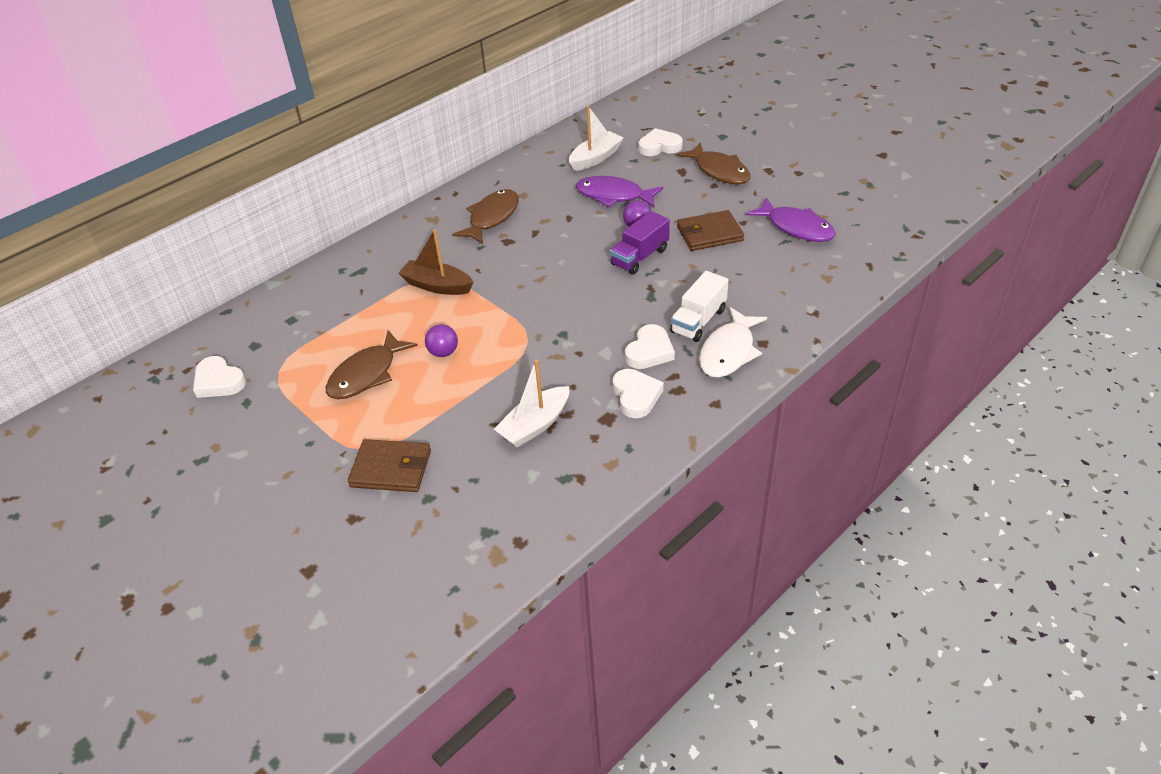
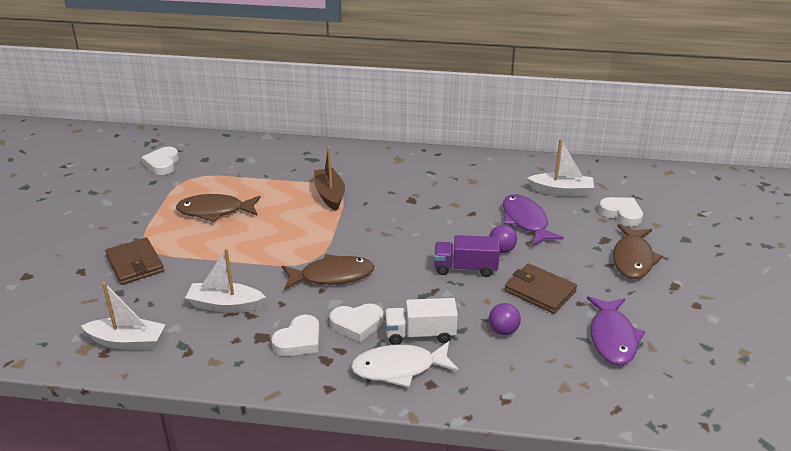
camera: 50 degrees right, 10 degrees down
(443, 352) = (264, 230): purple ball -> purple ball (503, 330)
(491, 218) = (429, 181): brown fish -> brown fish (332, 276)
(519, 518) = (127, 341): none -> white boat

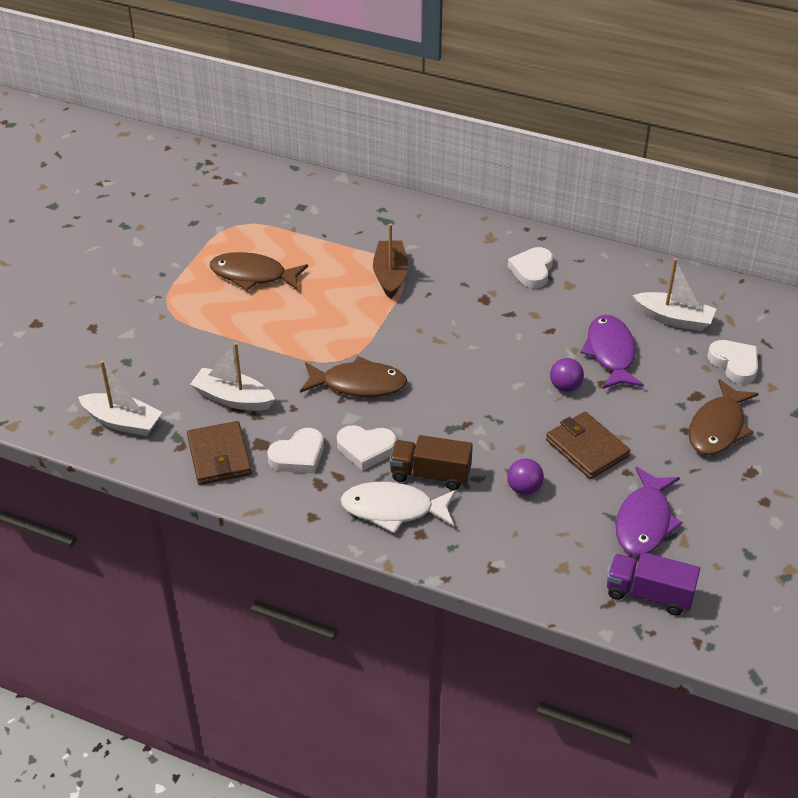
camera: 15 degrees right, 10 degrees up
(135, 264) = (150, 329): brown wallet -> brown wallet (219, 456)
(162, 164) = (210, 198): white heart -> white heart (532, 270)
(420, 334) = (430, 474): white truck -> brown truck
(465, 268) = (513, 402): purple truck -> purple truck (649, 594)

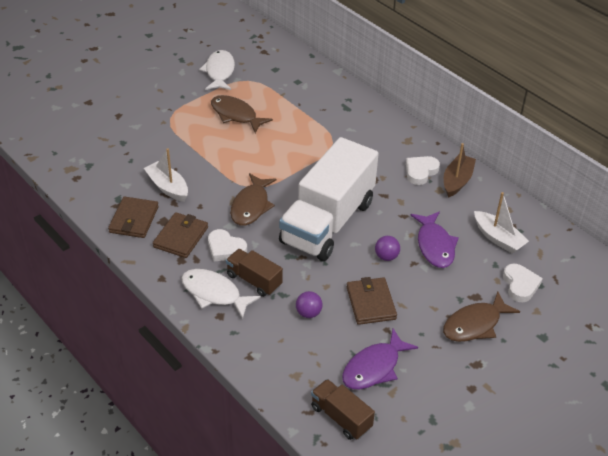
camera: 25 degrees right, 0 degrees up
(123, 422) = (94, 178): white boat -> none
(189, 226) = (219, 72): none -> white fish
(298, 456) = (181, 237): white heart -> brown wallet
(359, 384) = (251, 206): brown fish -> brown fish turned 75 degrees clockwise
(390, 275) = (322, 143): brown boat -> brown boat (457, 181)
(467, 370) = (327, 222): none -> white truck
(610, 353) = (435, 245): purple fish -> purple fish turned 150 degrees clockwise
(649, 594) = (341, 417): purple truck -> brown truck

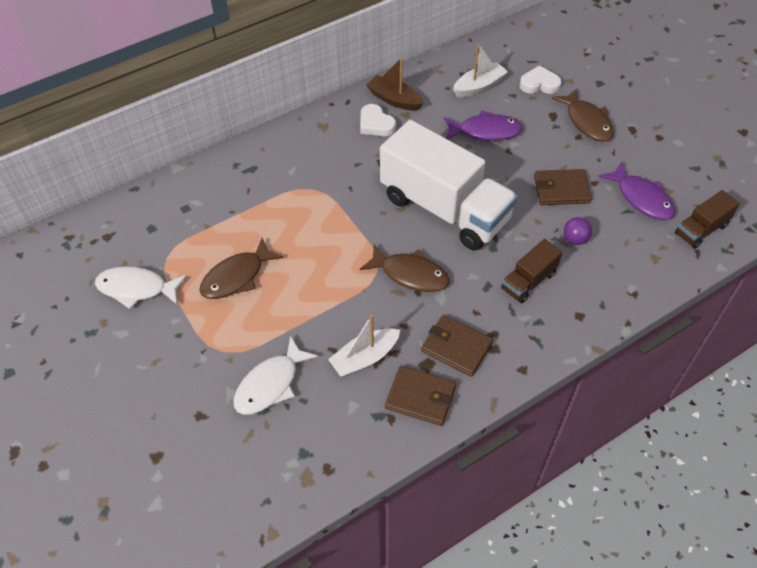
camera: 80 degrees left, 10 degrees up
(214, 293) = (547, 319): white fish -> white fish (270, 384)
(225, 249) = (478, 304): white heart -> none
(386, 256) = (498, 169): purple ball -> none

